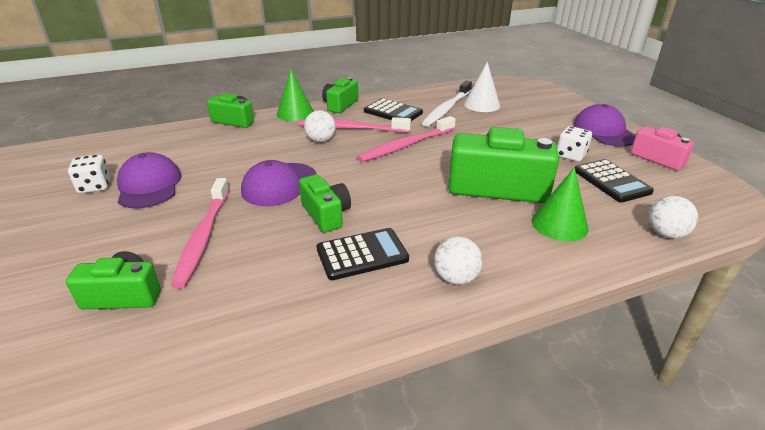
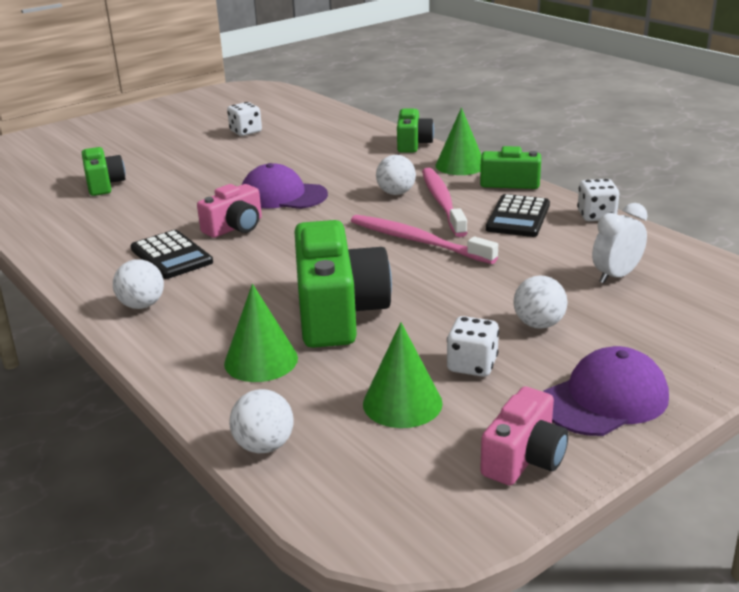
camera: 75 degrees right, 5 degrees down
(149, 186) = (255, 148): purple cap -> none
(203, 237) = (182, 188): pink toothbrush -> none
(326, 214) = (235, 227): green camera -> pink camera
(407, 94) = (596, 216): none -> white dice
(447, 109) = (568, 251): white toothbrush -> none
(482, 104) = (616, 276): white cone -> white clock
(528, 131) = (538, 324): none -> white ball
(611, 181) = (402, 403): black calculator -> green cone

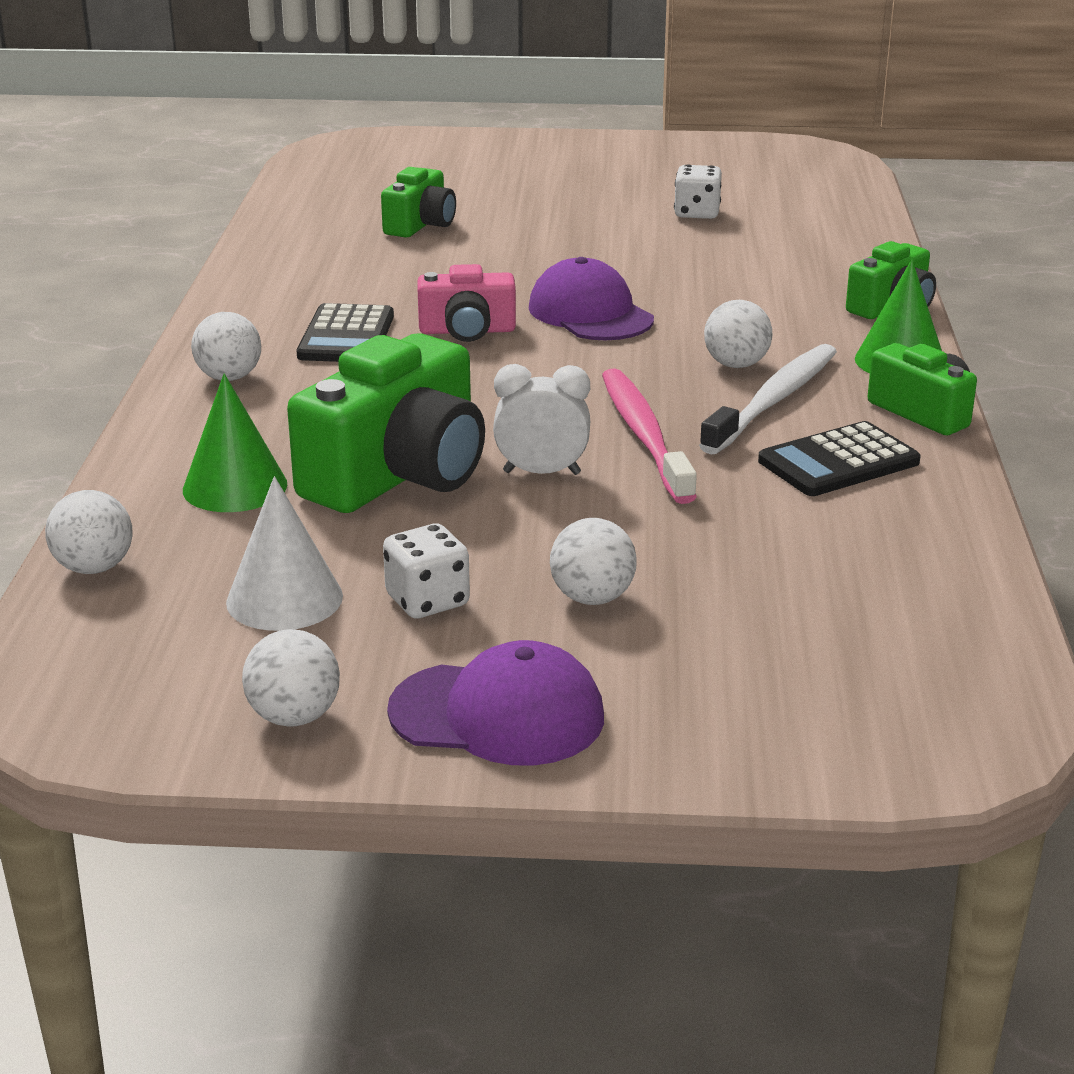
camera: 40 degrees right, 0 degrees up
(402, 403) = (284, 599): green cone -> white cone
(442, 202) = (774, 400): pink toothbrush -> white toothbrush
(524, 458) = (294, 717): pink camera -> white ball
(596, 216) = (958, 507): white dice -> none
(616, 276) = (814, 593): white clock -> white clock (541, 473)

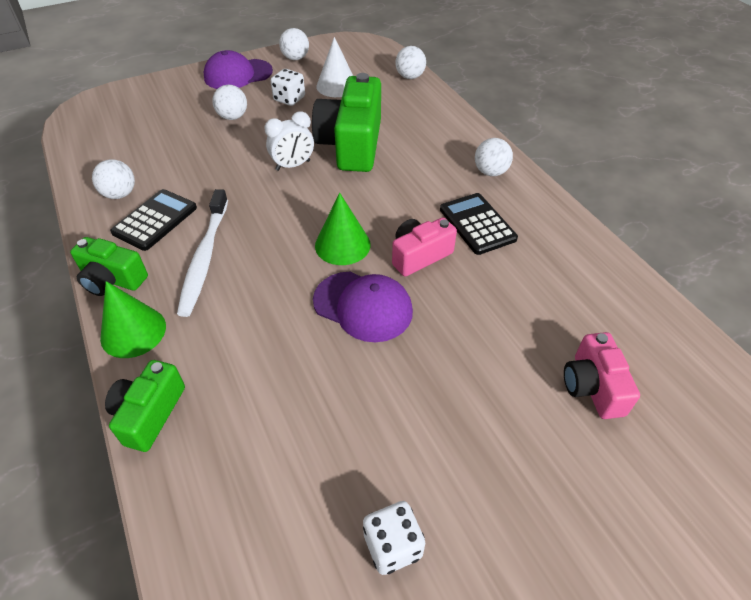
camera: 150 degrees right, 20 degrees up
(235, 487) = (407, 118): green cone -> green cone (342, 245)
(420, 225) = (592, 386): green camera -> pink camera
(644, 435) = (261, 205): pink toothbrush -> none
(736, 365) = (240, 285): white ball -> white ball (120, 194)

